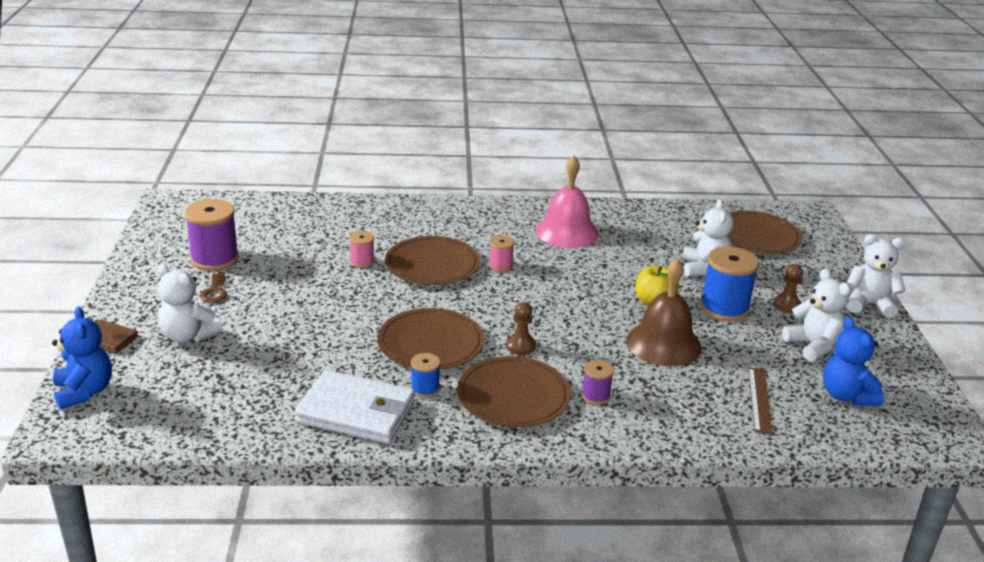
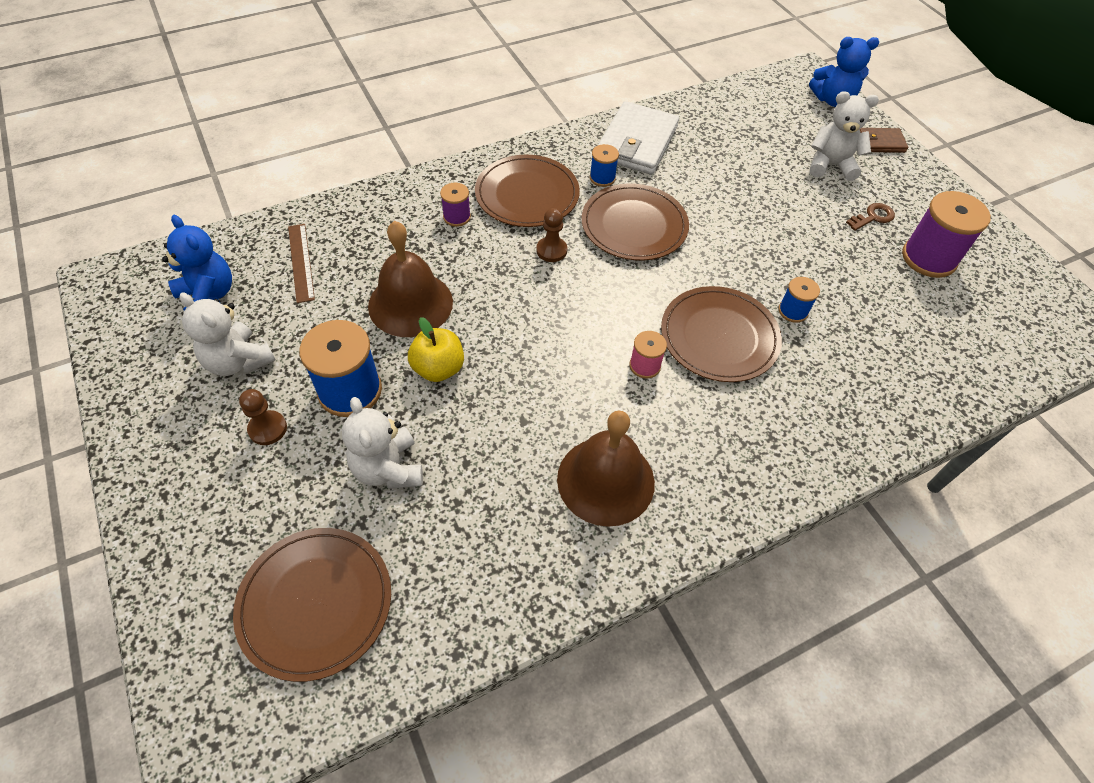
camera: 155 degrees right, 25 degrees up
(84, 392) = (832, 100): blue teddy bear -> blue teddy bear turned 45 degrees counterclockwise
(215, 292) = (873, 217): brown key -> brown key turned 90 degrees clockwise
(356, 412) = (636, 142): white wallet -> white wallet turned 60 degrees counterclockwise
(362, 262) = (793, 311): pink spool -> blue spool
(567, 232) = (605, 480): pink bell -> brown bell
(868, 304) = (148, 476): white teddy bear -> none

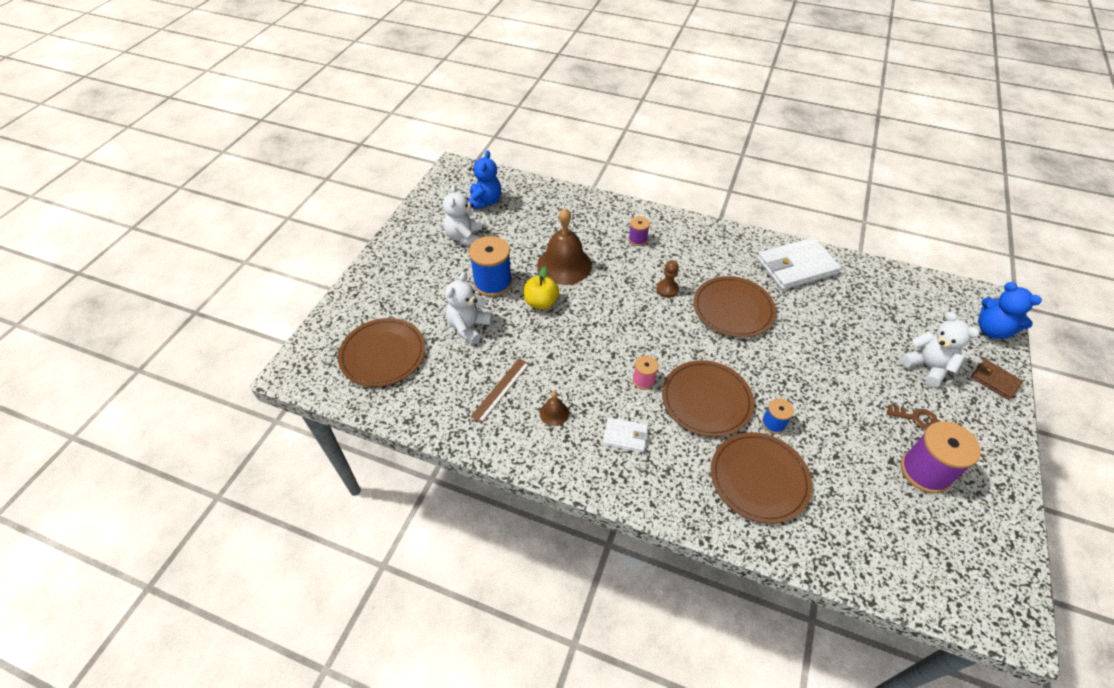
camera: 50 degrees right, 5 degrees down
(267, 429) = (444, 273): brown pawn -> none
(301, 262) = (538, 212): brown ruler -> brown ruler (500, 389)
(527, 194) = (690, 252): brown plate -> brown plate (759, 478)
(602, 178) = (747, 272): blue spool -> none
(605, 480) = (554, 413): brown bell -> brown bell, size x0.45
(698, 439) = (625, 436): none -> white wallet

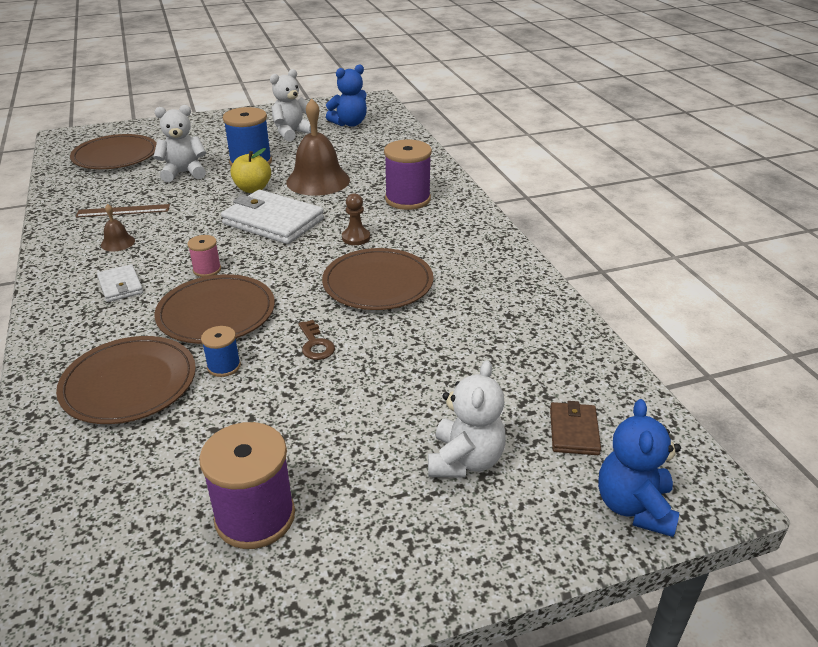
camera: 50 degrees right, 15 degrees down
(637, 239) = (407, 199): purple spool -> purple spool, size x1.92
(796, 266) = (511, 299): white wallet -> white wallet (273, 221)
(915, 418) = (350, 478): brown key -> brown key (315, 344)
(994, 380) = (521, 541): brown wallet -> brown wallet (574, 431)

